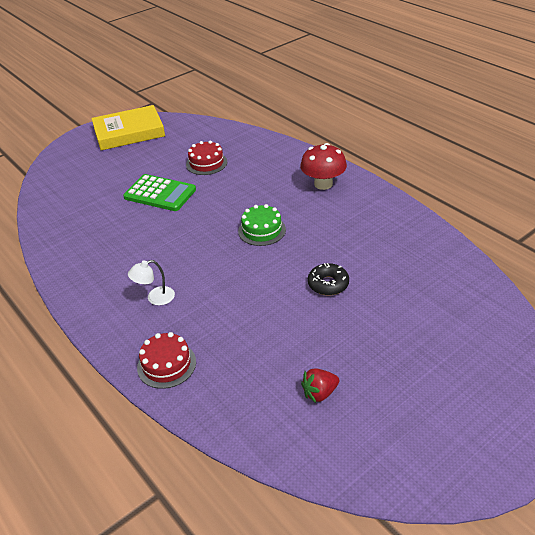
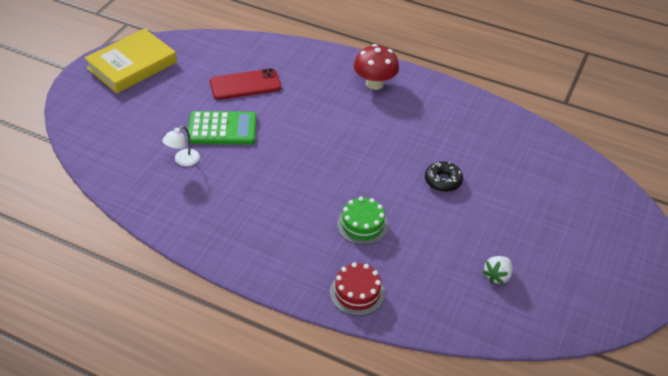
camera: 30 degrees left, 5 degrees up
(155, 298) = (300, 236): white lamp -> white lamp (183, 160)
(206, 163) = (245, 85): red cake -> red phone
(262, 230) = (350, 144): green cake -> green cake (362, 225)
(319, 393) = (497, 276): red strawberry -> white strawberry

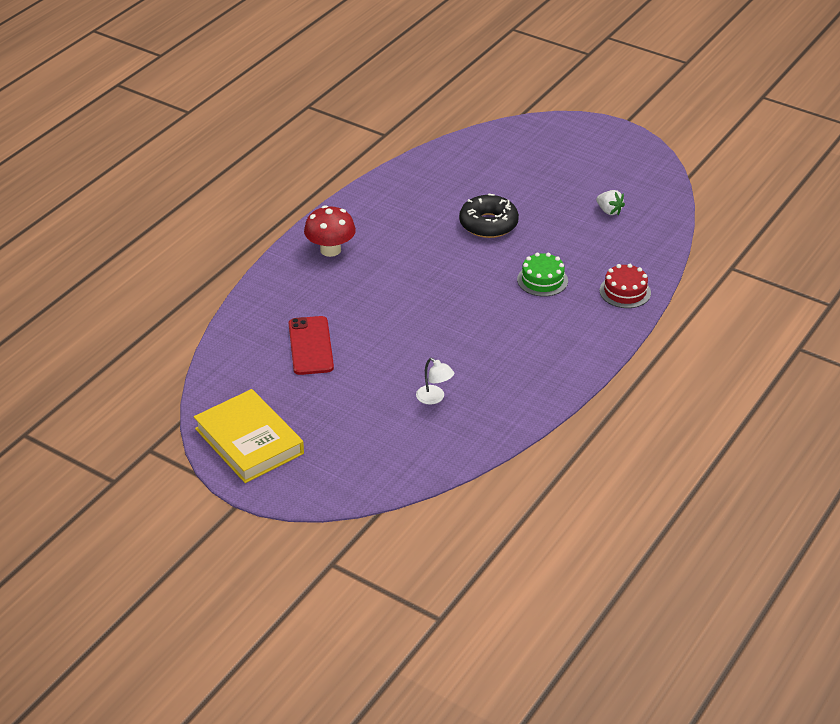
camera: 80 degrees left, 5 degrees down
(222, 129) = (386, 367): green calculator -> none
(443, 181) = (488, 224): black donut -> black donut, size x1.56

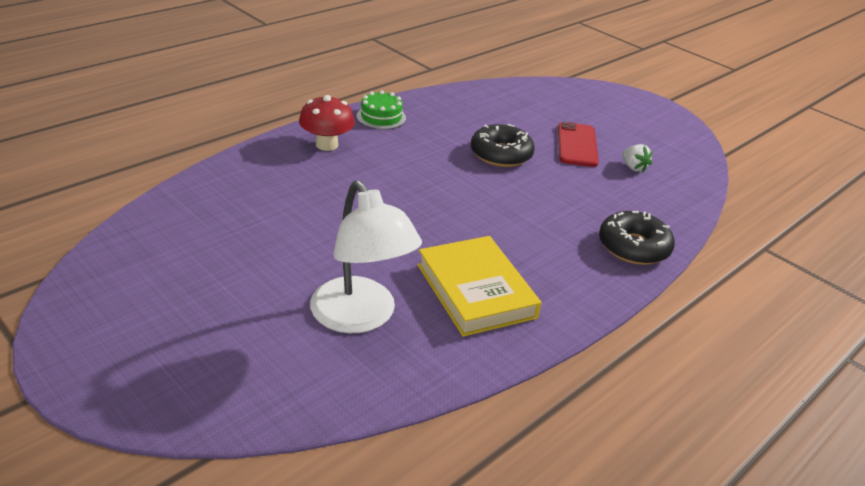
camera: 10 degrees right, 5 degrees down
(249, 441) = (105, 318): yellow book -> yellow book (475, 291)
(311, 346) = (249, 228): red phone -> red phone (577, 145)
(434, 398) = (361, 317): white lamp -> white lamp, size x2.34
(542, 280) = (541, 216): green cake -> green cake (381, 117)
(625, 291) = (633, 247): red cake -> black donut

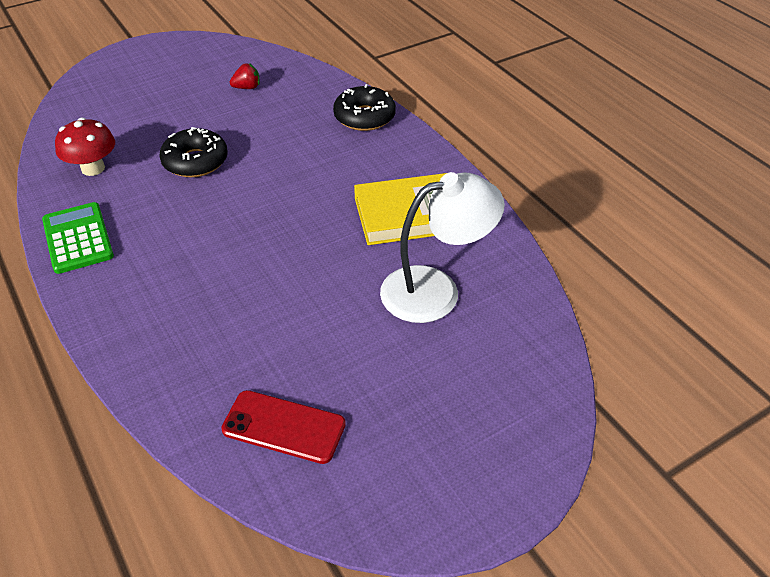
camera: 75 degrees left, 10 degrees up
(327, 145) = (124, 291): red mushroom -> red mushroom (93, 168)
(381, 117) = (78, 238): green cake -> green calculator
(577, 145) = (196, 110): red phone -> red phone (284, 427)
(633, 167) = (247, 87): white strawberry -> red strawberry

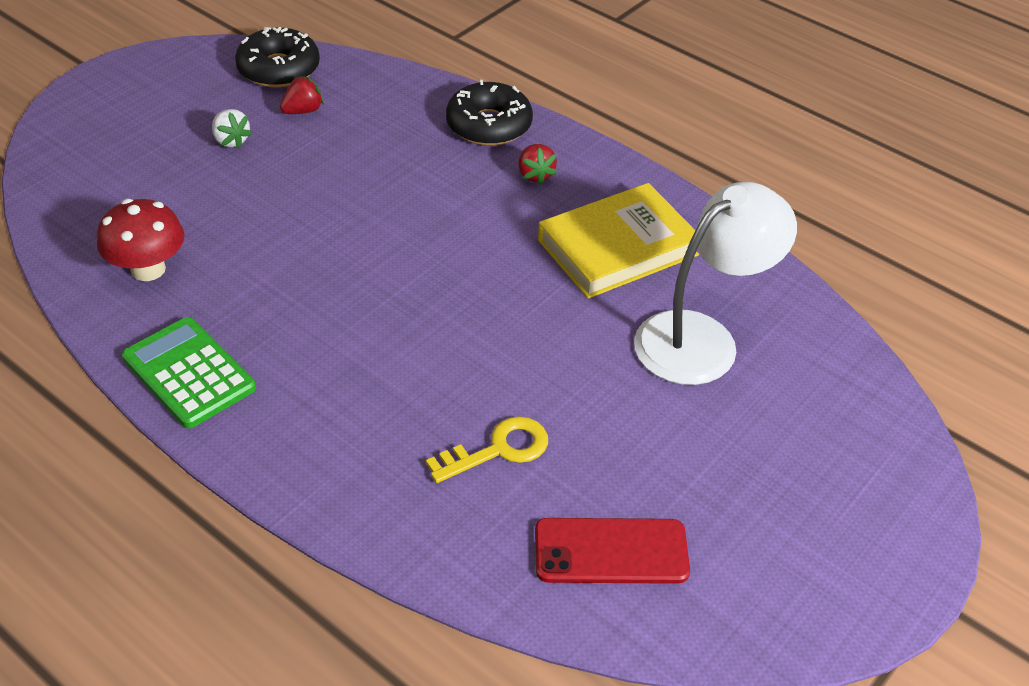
camera: 20 degrees left, 0 degrees up
(191, 98) = (231, 140): none -> white strawberry
(195, 161) = (292, 231): black donut -> black donut (279, 69)
(246, 335) = (498, 450): none -> yellow key
(378, 155) = (535, 175): none -> red strawberry

